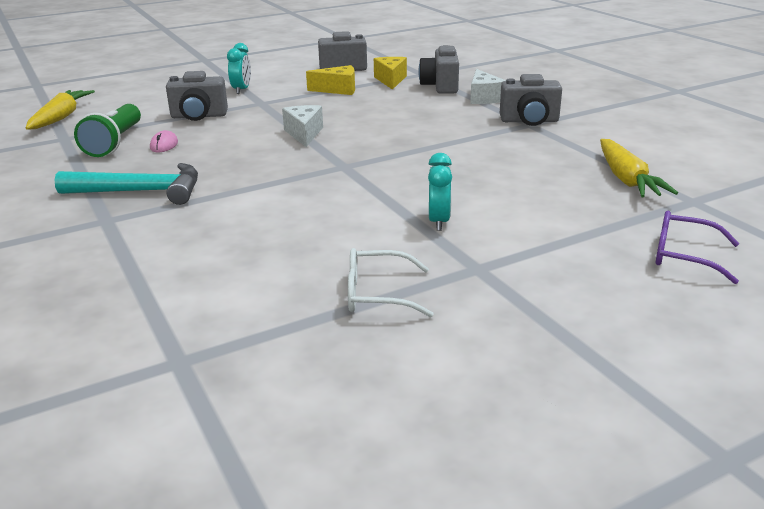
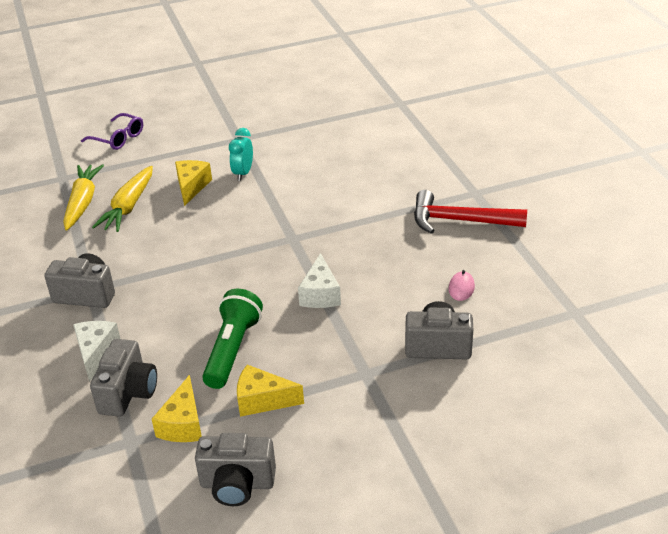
camera: 170 degrees left, 10 degrees up
(61, 118) = (607, 362): yellow carrot -> yellow carrot (128, 207)
(115, 143) = (514, 297): green flashlight -> green flashlight (232, 349)
(140, 192) = (460, 221): turquoise hammer -> red hammer
(241, 90) = (393, 417): turquoise clock -> none
(377, 294) = (300, 128): white glasses -> none
(500, 202) = (191, 187): none -> yellow cheese

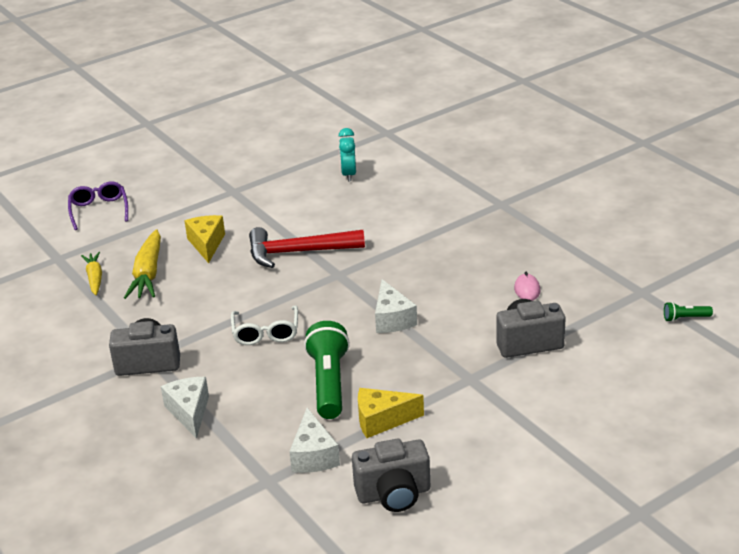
camera: 15 degrees left, 5 degrees down
(82, 202) = (95, 278): yellow carrot -> yellow carrot, size x0.63
(118, 138) = (99, 210): purple glasses -> purple glasses turned 120 degrees counterclockwise
(128, 393) = (243, 440): grey camera -> none
(183, 424) = (313, 455): yellow cheese -> white cheese
(201, 285) = (266, 333): none -> white glasses
(243, 173) = (255, 223): turquoise clock -> turquoise clock (349, 174)
(460, 221) = (498, 231): red hammer -> red hammer (298, 252)
(607, 351) = (685, 318): none -> green flashlight

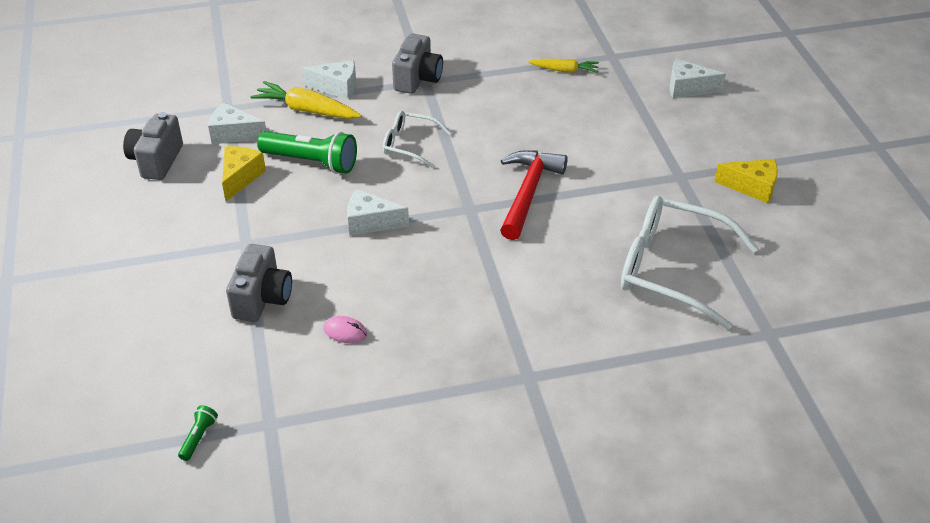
camera: 110 degrees right, 10 degrees up
(99, 210) = (688, 88): purple glasses -> white cheese
(148, 274) = (552, 99): yellow carrot -> yellow carrot (307, 110)
(207, 244) = (582, 140): yellow cheese -> yellow cheese (752, 187)
(349, 174) = (672, 269): turquoise clock -> white glasses

